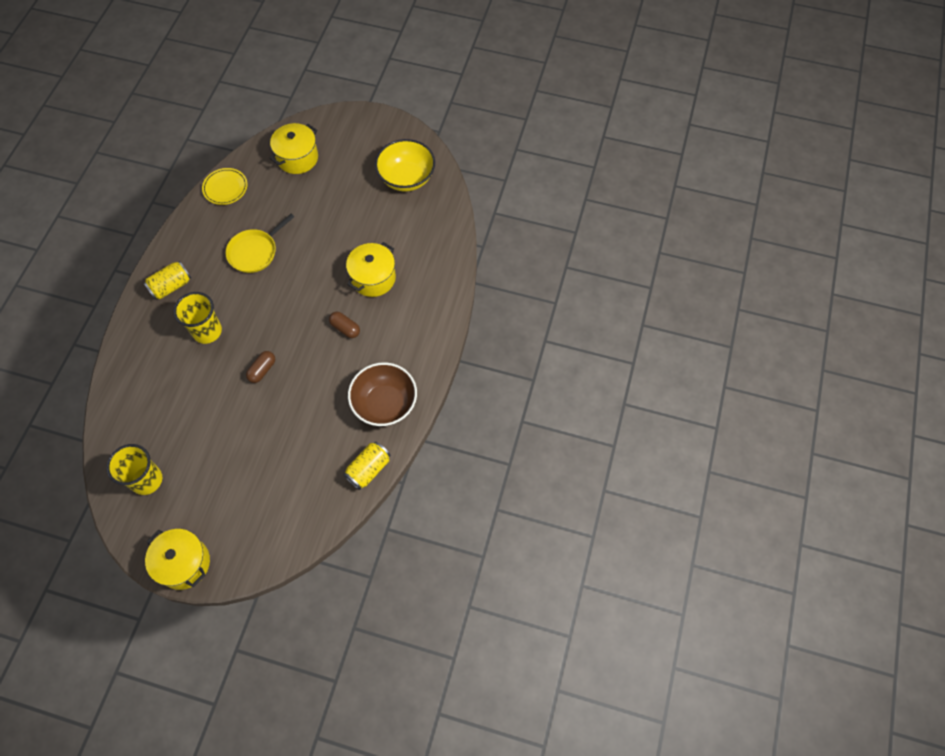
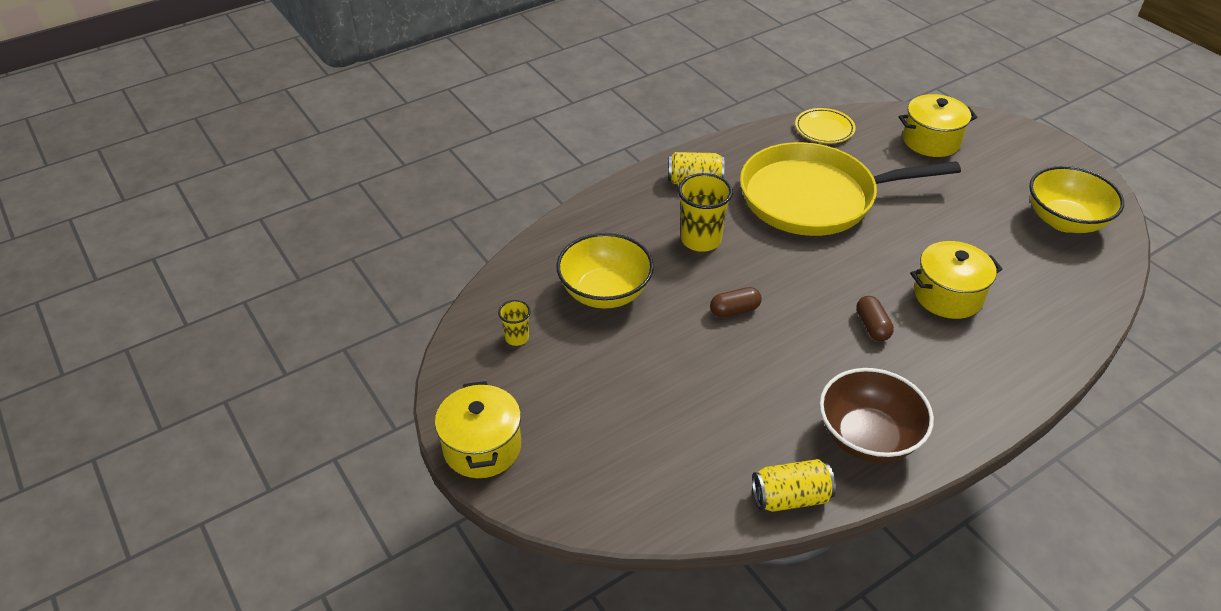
camera: 40 degrees right, 20 degrees down
(147, 480) = (517, 338): yellow cup -> yellow cup, size x0.54
(176, 411) = (605, 292): none -> yellow bowl
(255, 252) = (814, 198): yellow pan -> yellow pan, size x1.95

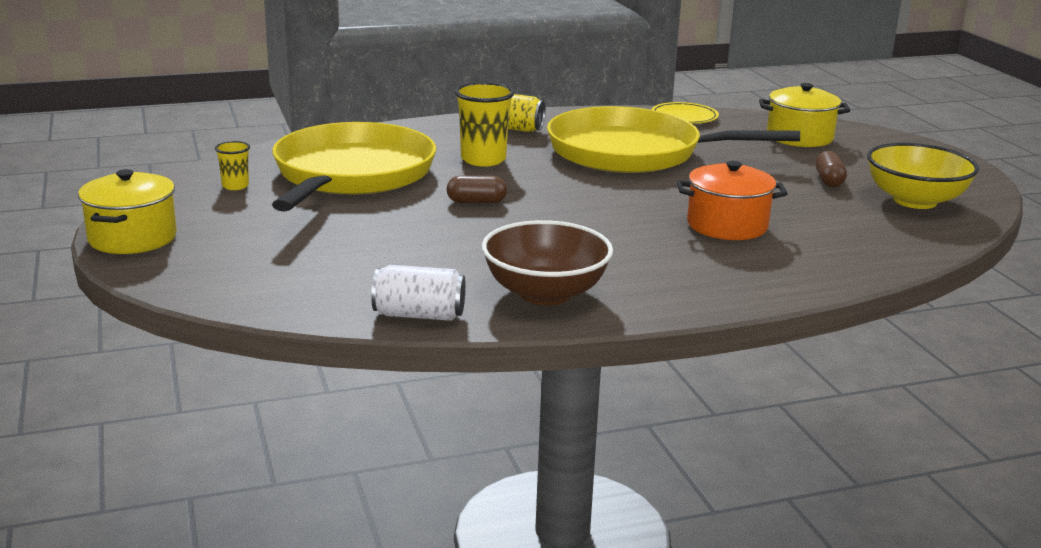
camera: 15 degrees right, 20 degrees down
(605, 292) = (351, 174): yellow bowl -> yellow pan
(790, 497) = (419, 315): yellow can -> white can
(872, 326) = (620, 231): brown capsule -> brown capsule (828, 180)
(947, 296) = (727, 225): yellow pot -> orange pot

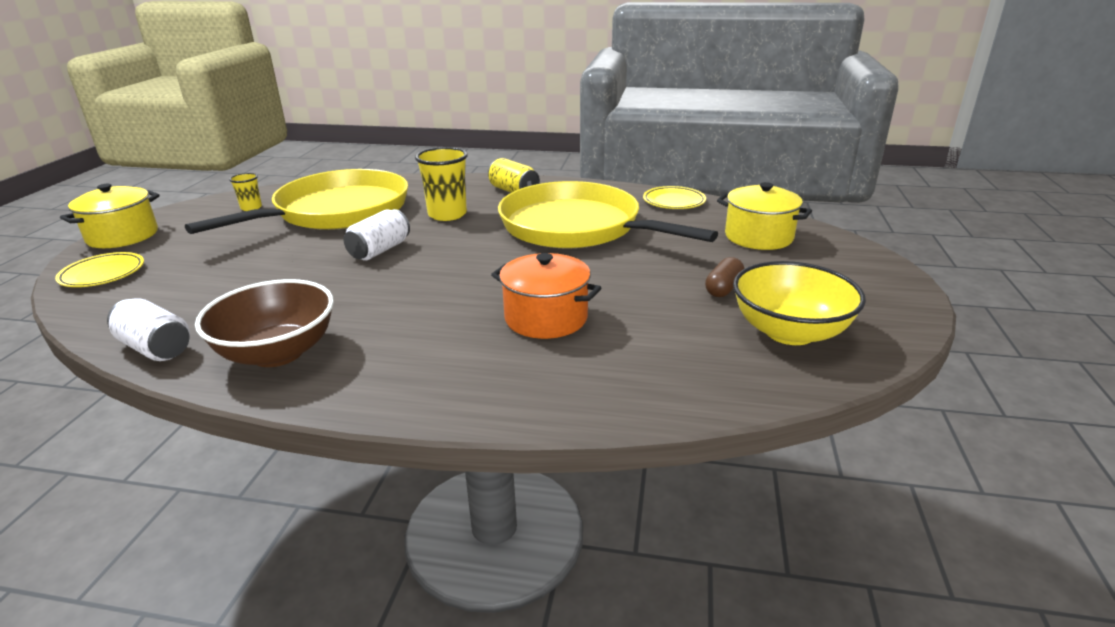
camera: 30 degrees right, 5 degrees up
(202, 274) = (102, 274): none -> yellow plate
(476, 202) = (380, 250): brown capsule -> white can

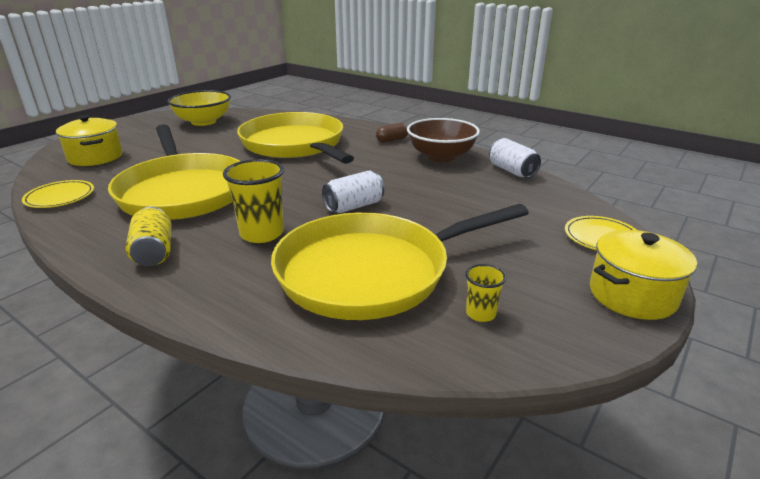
camera: 155 degrees left, 0 degrees up
(546, 318) = (295, 145): orange pot -> yellow pan
(723, 288) = (188, 139): brown capsule -> brown capsule (392, 140)

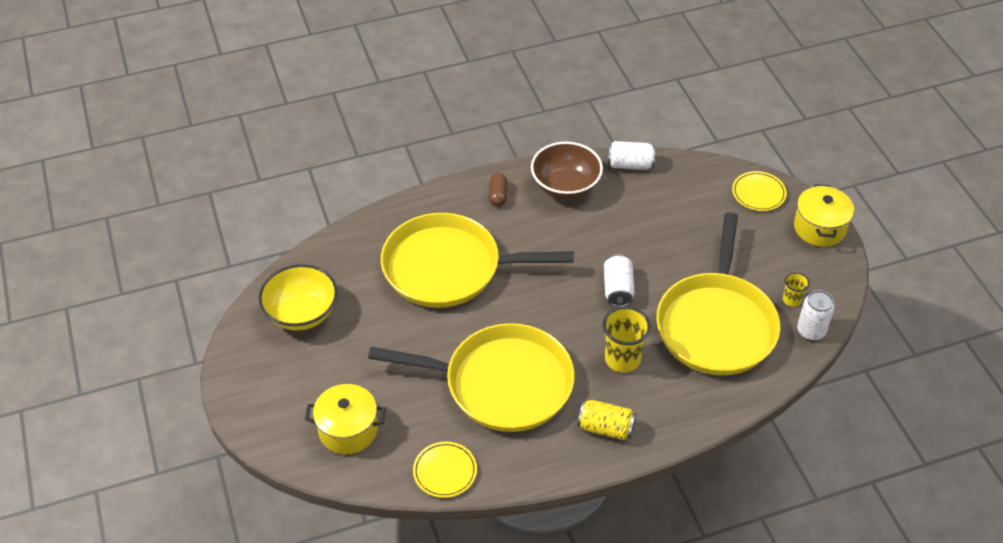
camera: 55 degrees left, 20 degrees up
(448, 349) = (811, 331): none -> white can

